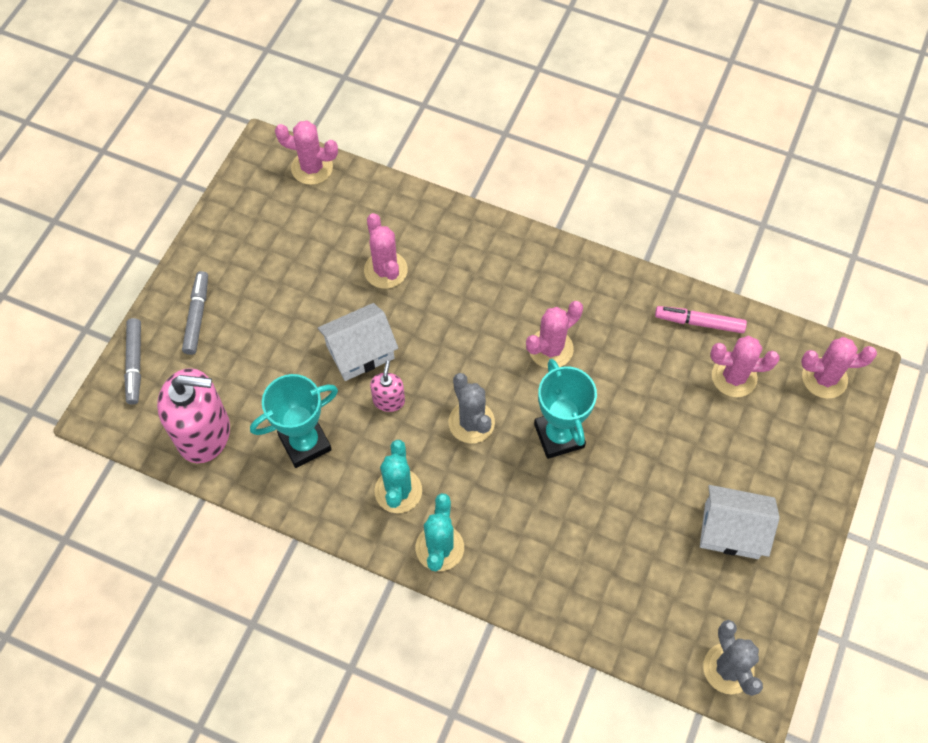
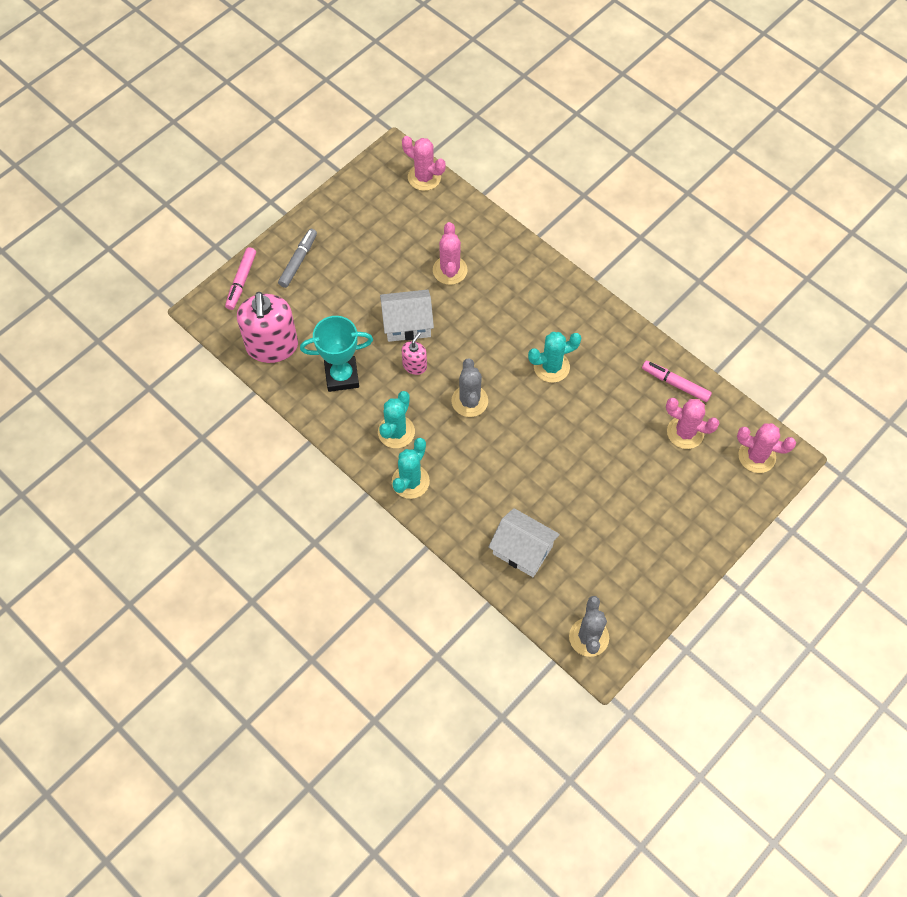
camera: 20 degrees right, 0 degrees up
(135, 364) = (241, 281): grey marker -> pink marker
(204, 433) = (272, 346): pink soap dispenser -> pink soap dispenser turned 60 degrees clockwise
(550, 349) = (551, 367): pink cactus -> turquoise cactus
(559, 435) = (531, 432): turquoise trophy -> none
(731, 530) = (634, 542): white house -> white house (522, 550)

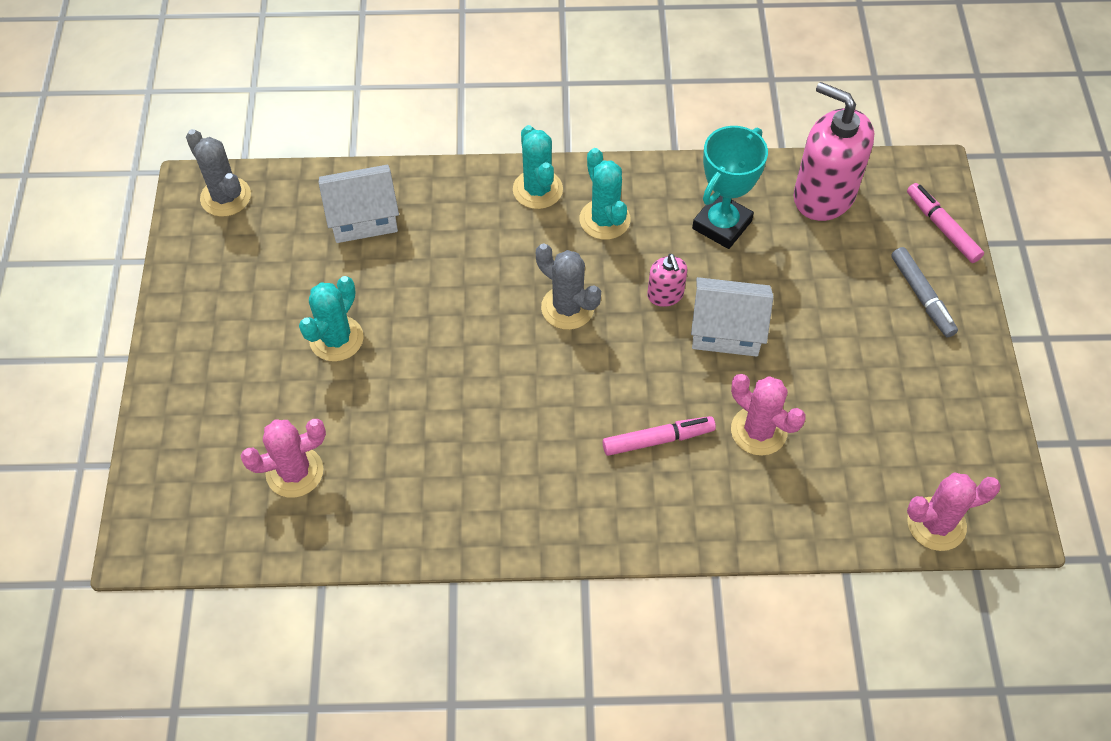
camera: 135 degrees right, 5 degrees down
(407, 324) = (726, 330): white house -> white house turned 60 degrees clockwise
(551, 367) = (520, 418): turquoise cactus -> turquoise cactus (336, 339)
(675, 384) = (356, 522): pink marker -> pink marker (658, 439)
(757, 456) = (184, 515): pink cactus -> none

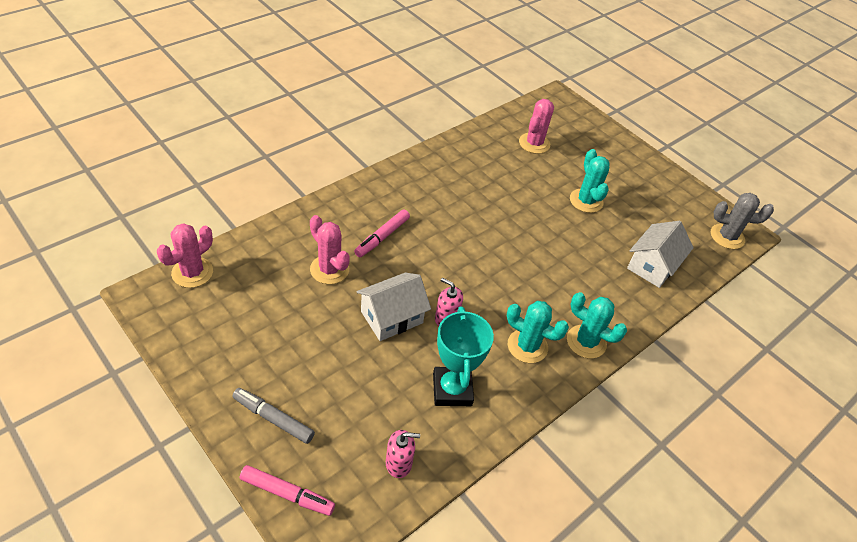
camera: 135 degrees right, 10 degrees down
(567, 308) = (494, 278): grey cactus -> none
(758, 431) = (329, 269): pink cactus -> pink cactus turned 45 degrees clockwise
(823, 195) = (399, 463): pink soap dispenser -> pink soap dispenser, size x0.48

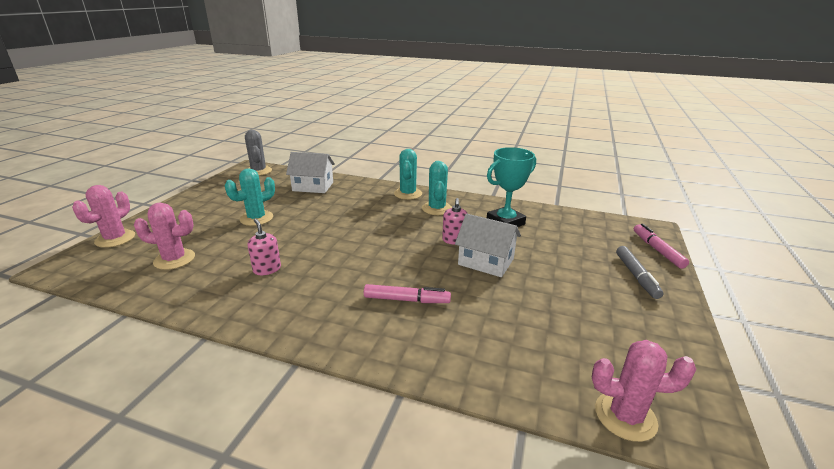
camera: 115 degrees left, 20 degrees down
(329, 269) = (484, 313): pink cactus -> pink cactus (115, 239)
(399, 463) = (576, 224): pink soap dispenser -> pink soap dispenser (267, 269)

